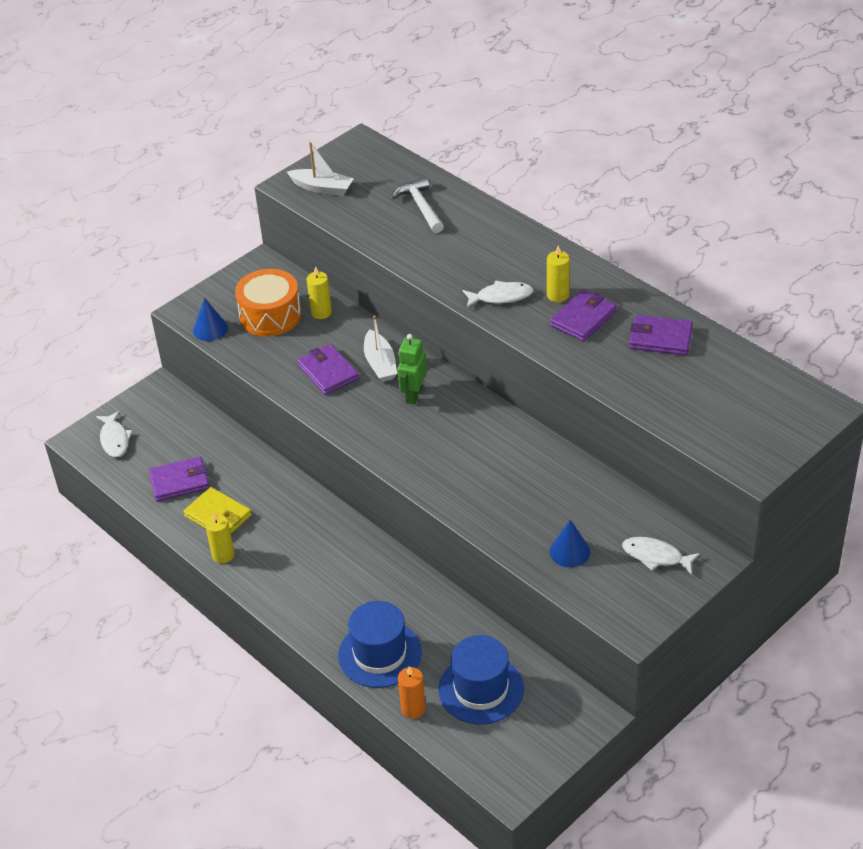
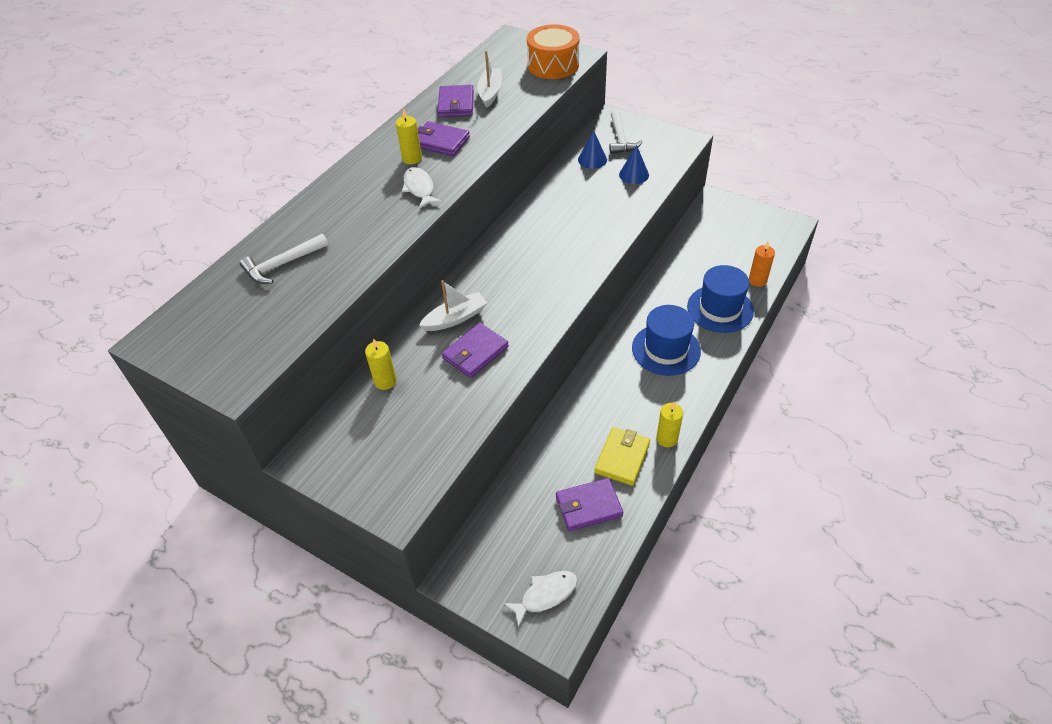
camera: 105 degrees left, 5 degrees up
(179, 481) = (589, 506): purple wallet -> purple wallet turned 75 degrees counterclockwise
(210, 329) = (425, 474): blue cone -> blue cone (592, 159)
(270, 315) = (395, 424): orange drum -> orange drum (553, 65)
(322, 188) = (243, 351): white boat -> white boat (490, 92)
(413, 395) = (492, 287): green robot -> none
(481, 689) = (722, 251): blue hat -> blue hat (666, 349)
(656, 556) = (620, 139): white fish -> white hammer

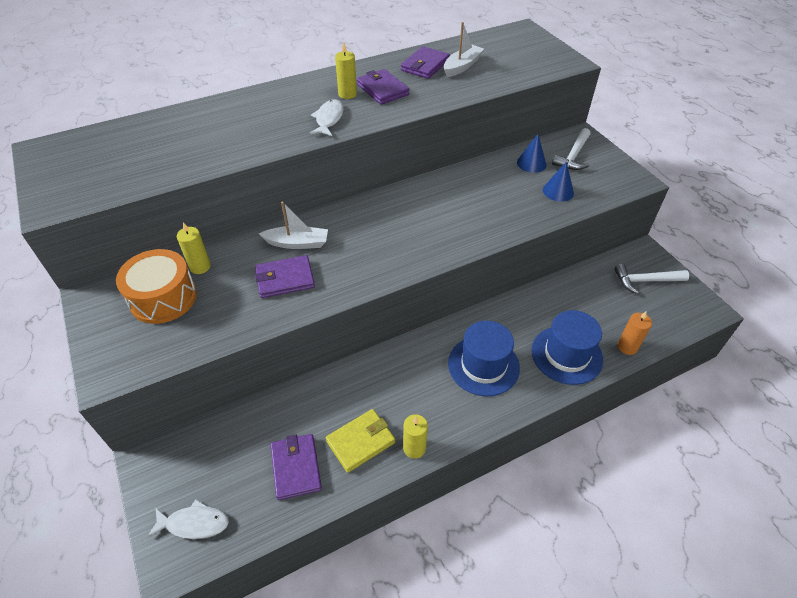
camera: 30 degrees right, 0 degrees up
(282, 265) = (174, 134): white hammer -> white hammer (645, 281)
(553, 65) = (538, 63): orange drum -> orange drum (163, 298)
(589, 506) = (296, 468): purple wallet -> purple wallet turned 60 degrees clockwise

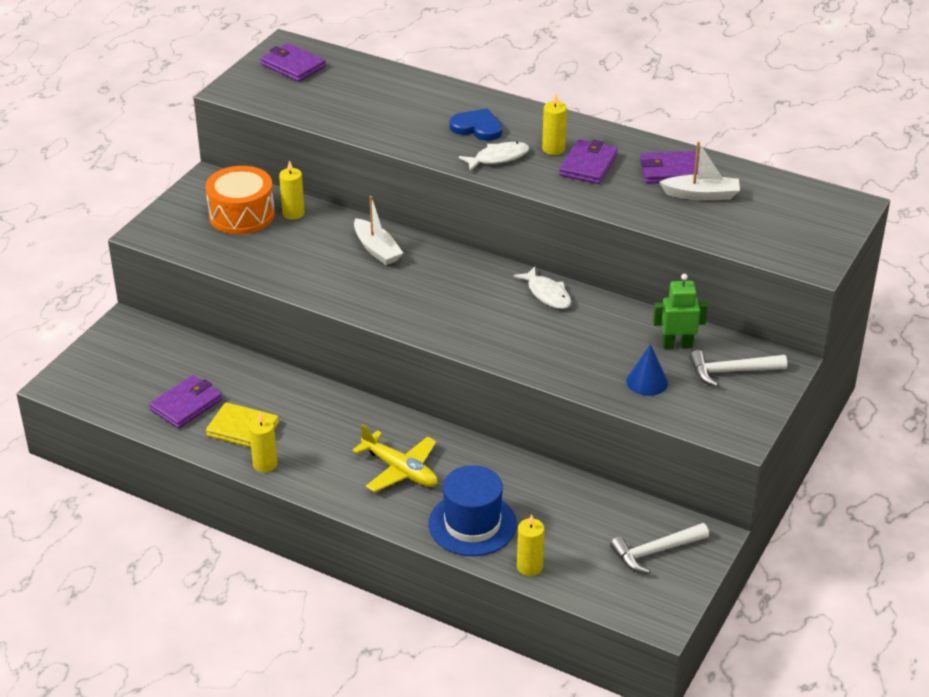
camera: 55 degrees right, 10 degrees down
(194, 523) = (96, 377): white fish -> white fish (547, 294)
(281, 112) = (477, 127): none -> blue heart
(285, 279) = (326, 265): purple wallet -> purple wallet (293, 66)
(483, 365) = (400, 470): blue hat -> yellow plane
(531, 163) = (677, 345): blue cone -> green robot
(627, 347) = (529, 567): orange candle -> yellow candle
(645, 281) = (655, 552): white hammer -> white hammer turned 75 degrees counterclockwise

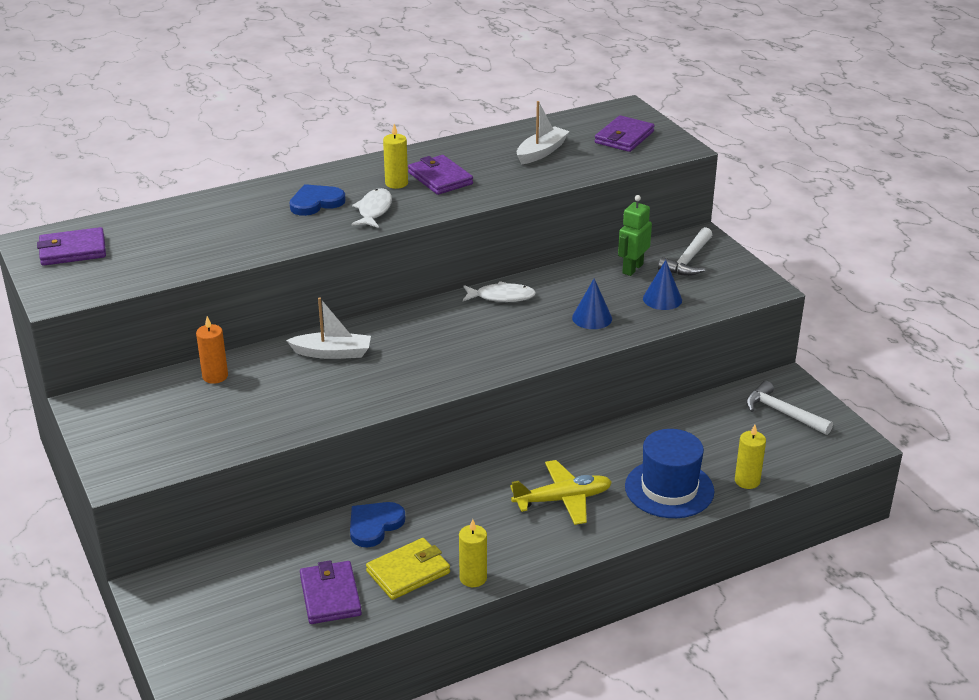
camera: 55 degrees left, 5 degrees down
(241, 215) = (174, 406): orange drum -> none
(278, 388) = (374, 525): none -> blue heart
(293, 213) = (215, 376): yellow candle -> orange candle
(571, 354) = (592, 318): none -> blue cone
(655, 552) = (782, 413): white hammer -> white hammer turned 120 degrees clockwise
(671, 171) = (495, 151): purple wallet -> purple wallet (624, 137)

